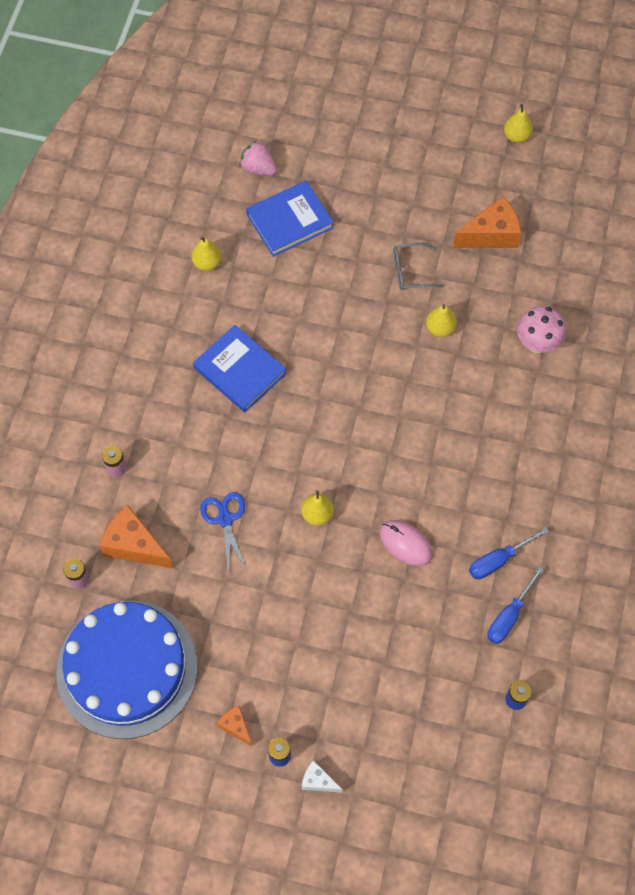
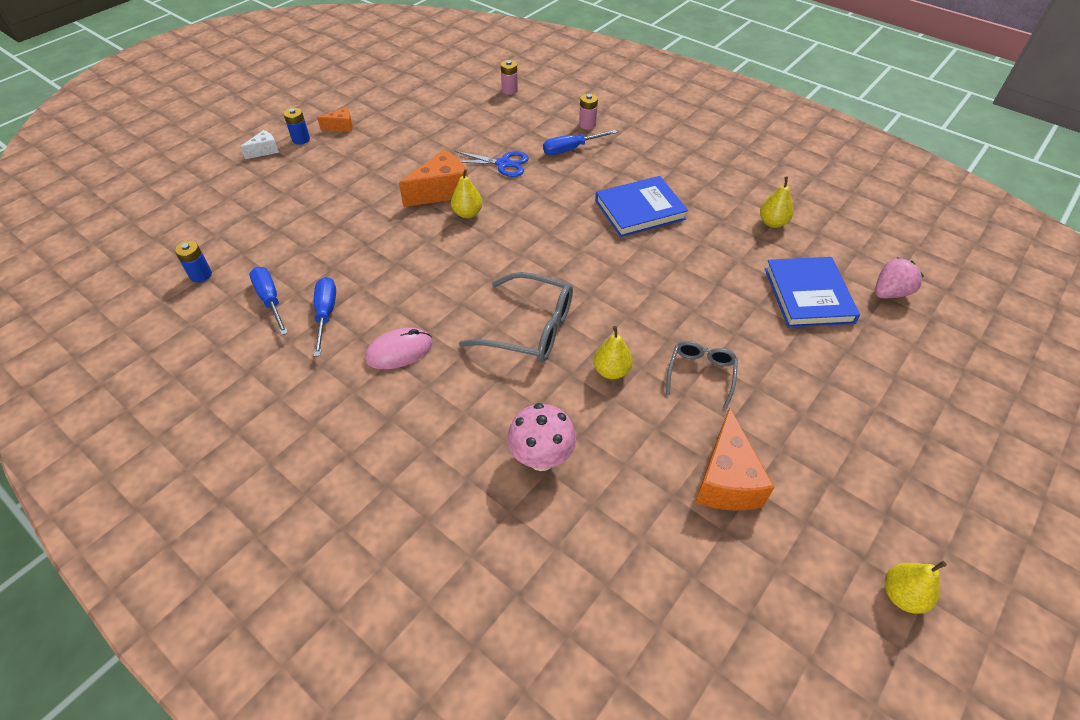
camera: 115 degrees right, 15 degrees down
(127, 668) = (427, 94): blue cake -> none
(134, 545) = (516, 118): orange cheese -> orange cheese (441, 191)
(170, 466) = (571, 149): none -> blue screwdriver
(405, 544) = (396, 257): pink mouse -> pink mouse (399, 351)
(429, 399) = (530, 328): none -> grey glasses

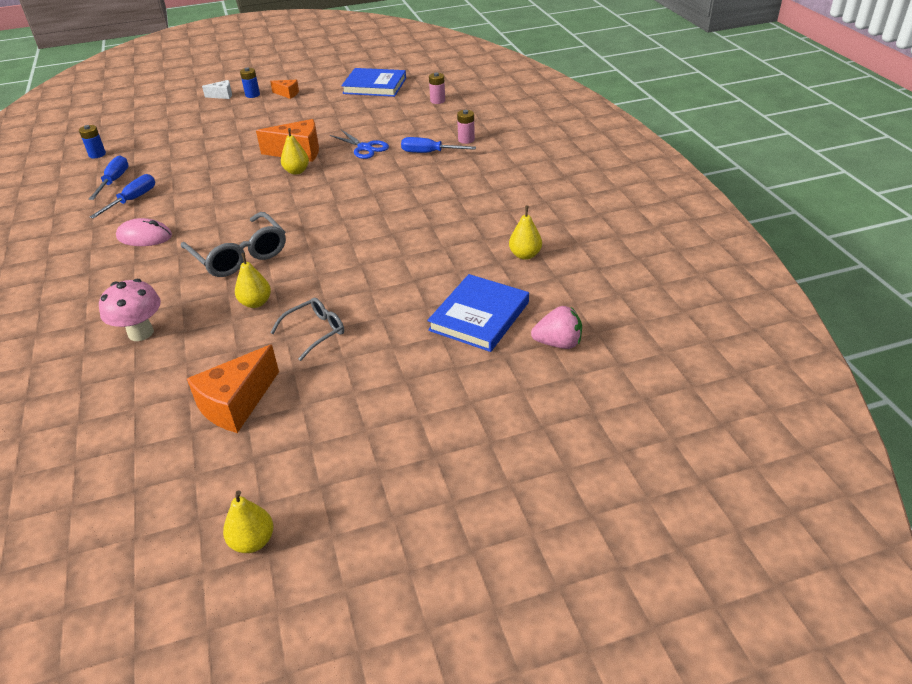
camera: 35 degrees right, 10 degrees down
(640, 210) = (425, 209): blue book -> blue book (374, 86)

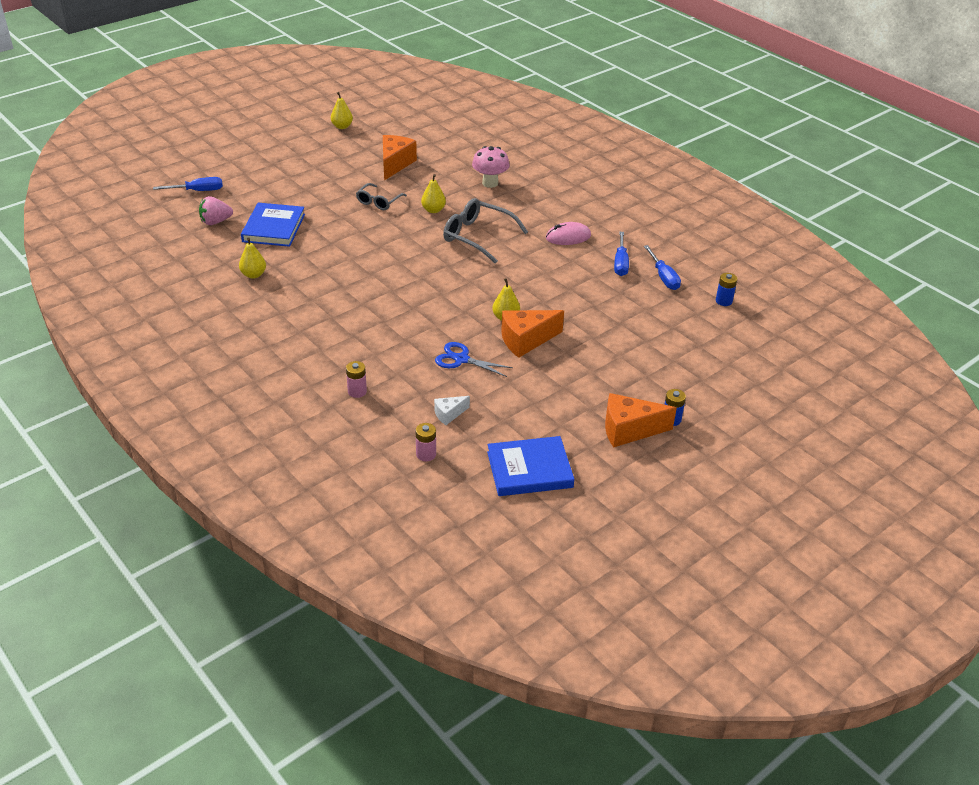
camera: 155 degrees right, 0 degrees up
(222, 95) = (707, 411): white cheese -> white cheese (449, 414)
(287, 94) = (629, 430): orange cheese -> orange cheese, size x1.88
(429, 153) = (388, 365): blue screwdriver -> blue screwdriver (198, 191)

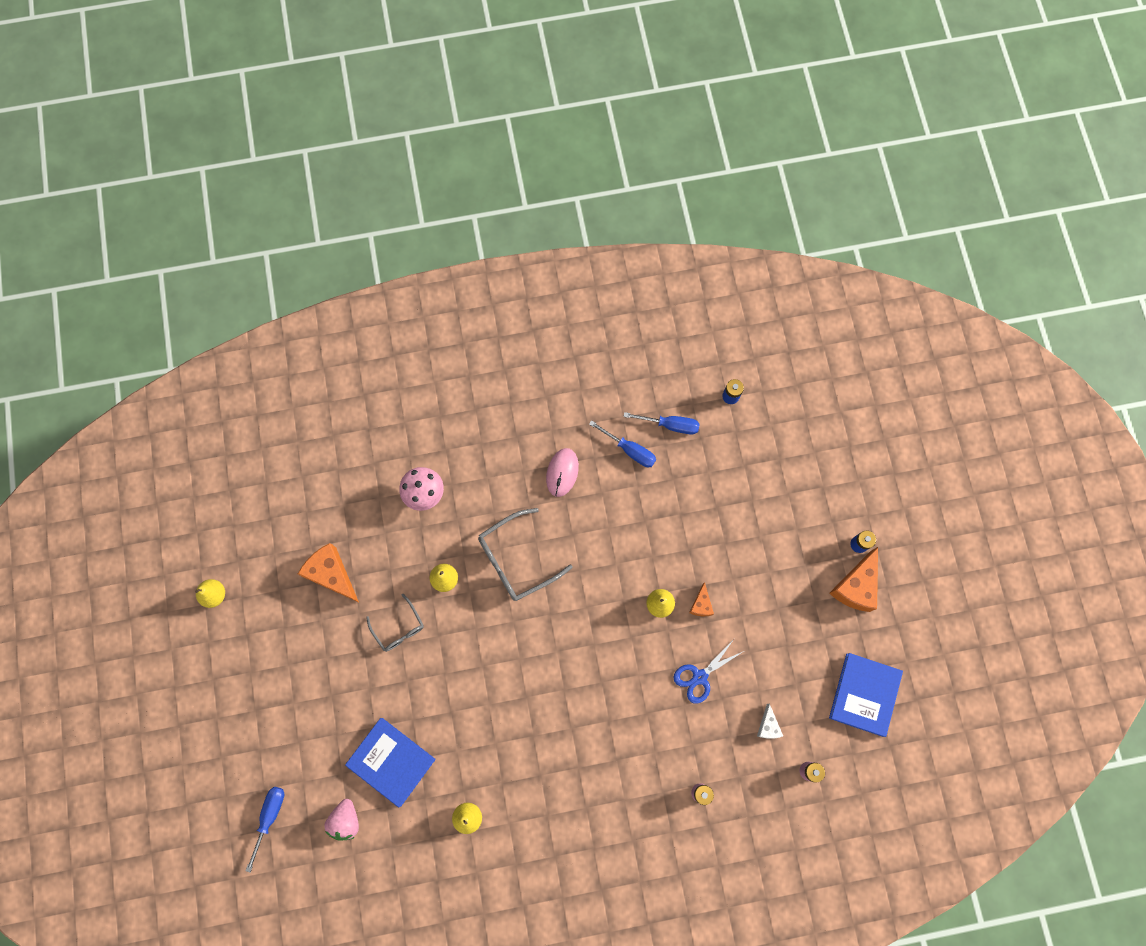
camera: 60 degrees left, 35 degrees up
(526, 340) = (701, 604): orange cheese -> orange cheese, size x0.53

